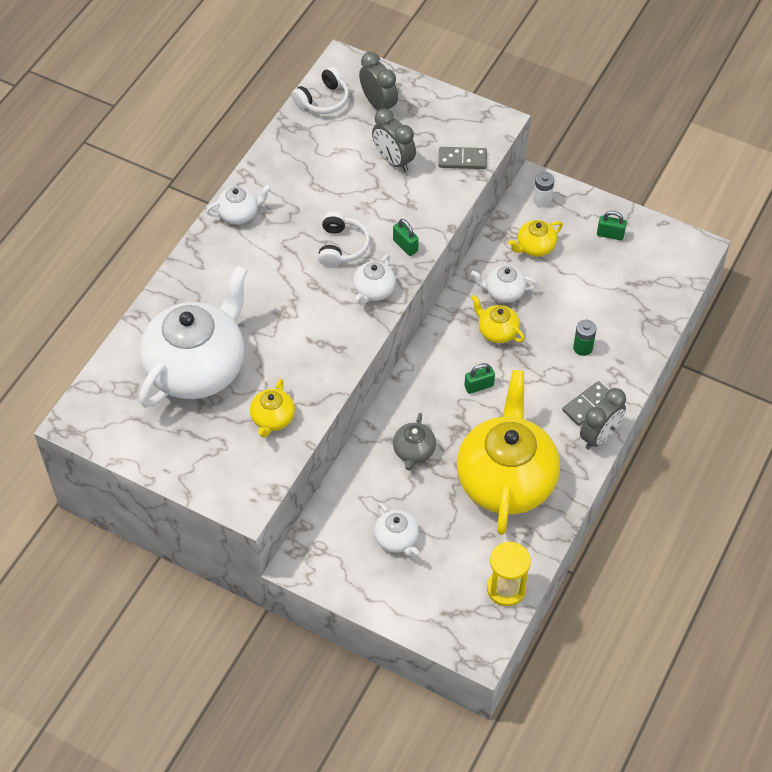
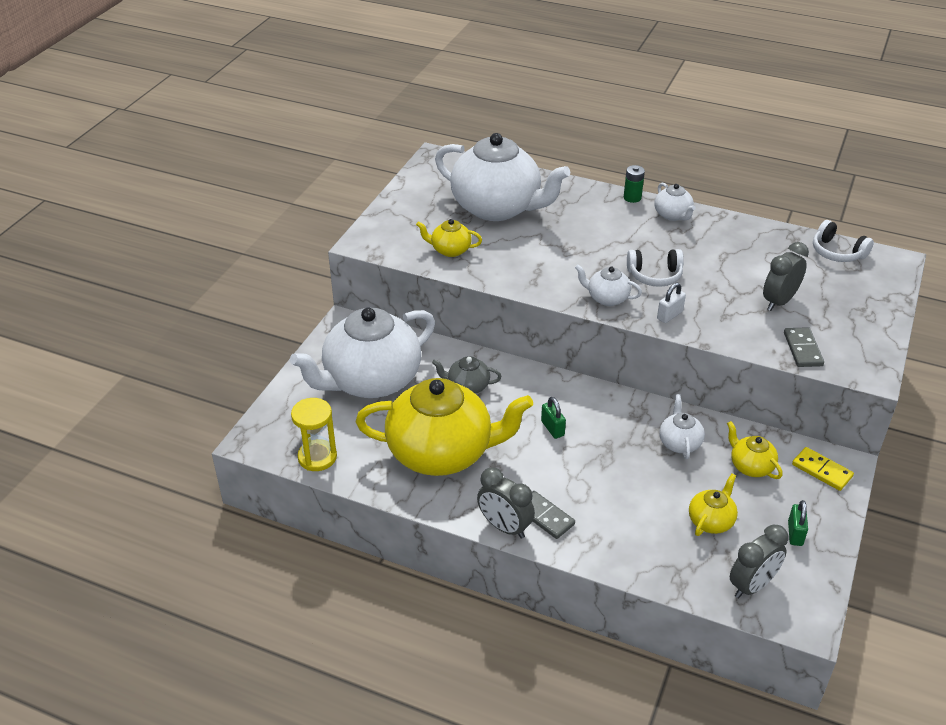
camera: 85 degrees right, 15 degrees down
(378, 105) = (850, 287): grey clock -> grey clock (752, 585)
(397, 539) = (371, 381): white teapot -> white teapot, size x2.34
(405, 246) = (669, 315): green padlock -> white padlock
(497, 331) = (625, 439): yellow teapot -> yellow teapot (711, 521)
(542, 200) = (821, 471): white battery -> yellow domino
(582, 348) = (621, 510): green battery -> green battery (632, 197)

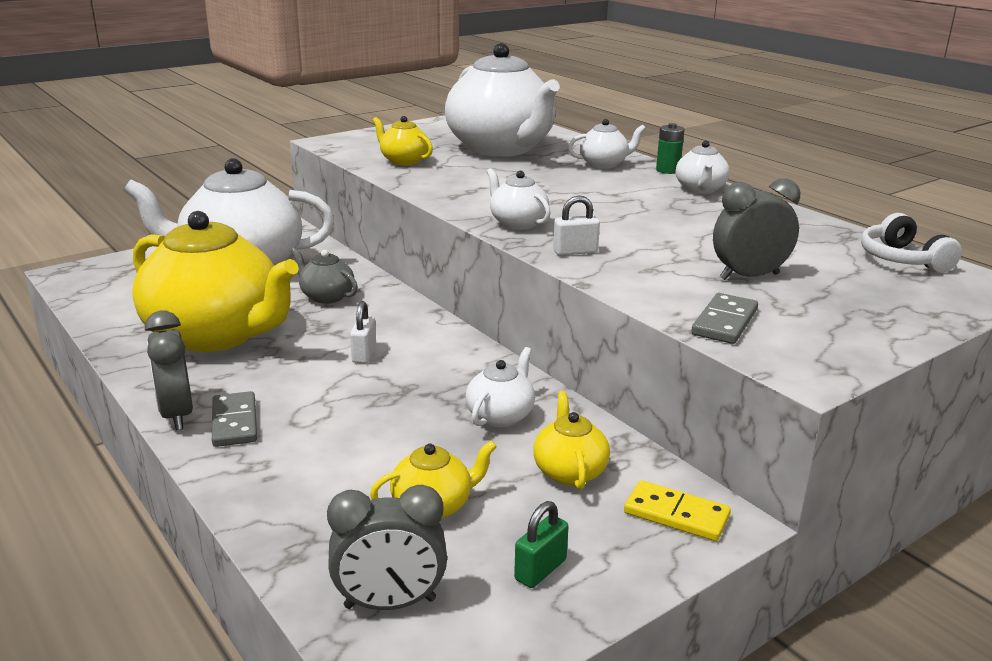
camera: 30 degrees right, 15 degrees down
(317, 457) = (100, 300): yellow hourglass -> none
(552, 428) = (364, 354): green padlock -> white padlock
(586, 204) = (604, 164): none -> white teapot
(655, 276) = (605, 222): white headphones -> none
(821, 471) = (676, 515): yellow domino -> yellow domino turned 45 degrees counterclockwise

